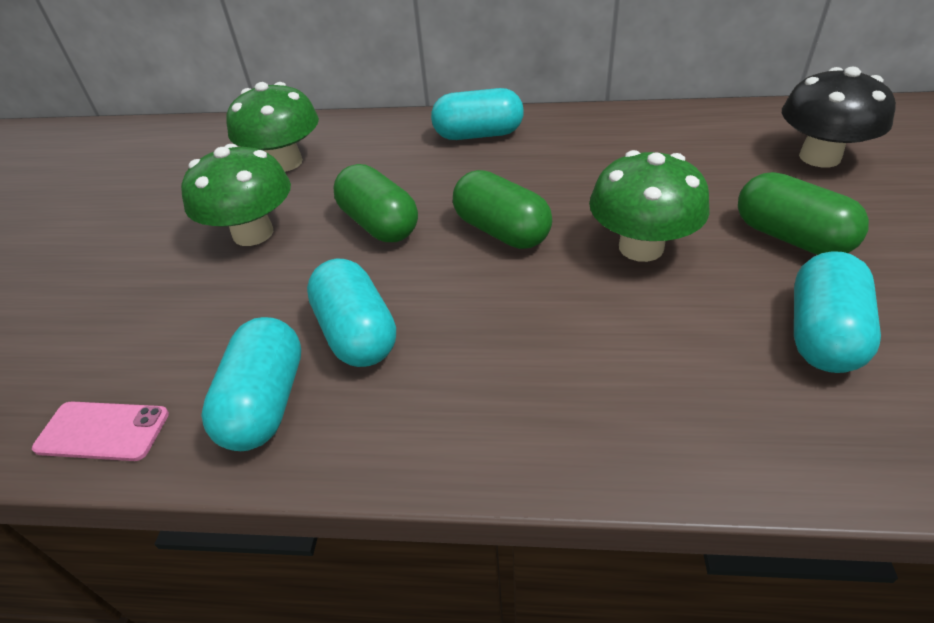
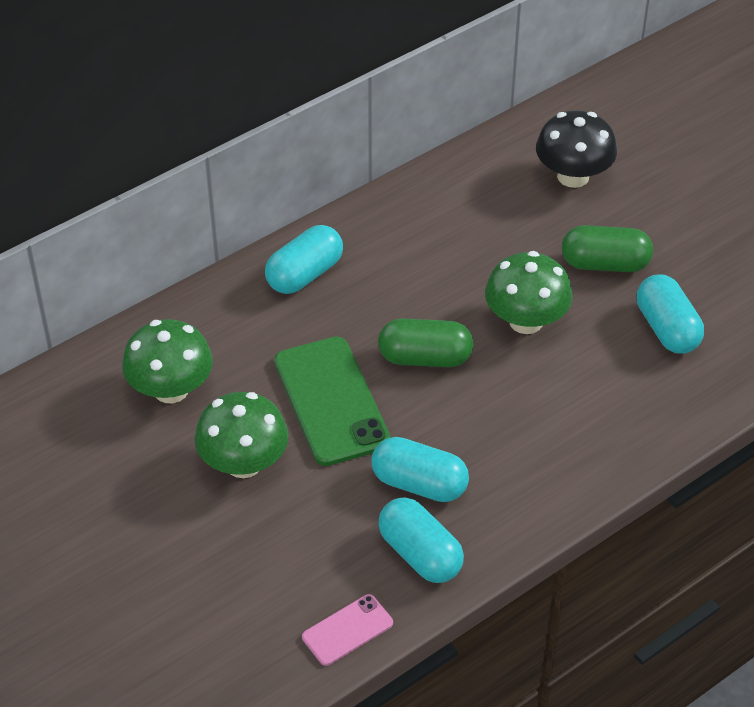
camera: 45 degrees left, 5 degrees up
(379, 224) = (331, 401): green capsule -> green phone

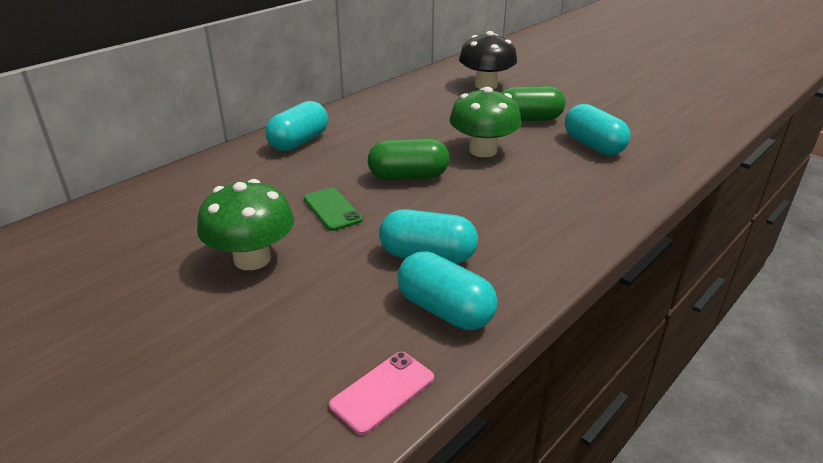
camera: 10 degrees left, 15 degrees down
(171, 389) = (182, 215): green mushroom -> none
(331, 401) = (332, 209): green phone -> green phone, size x0.52

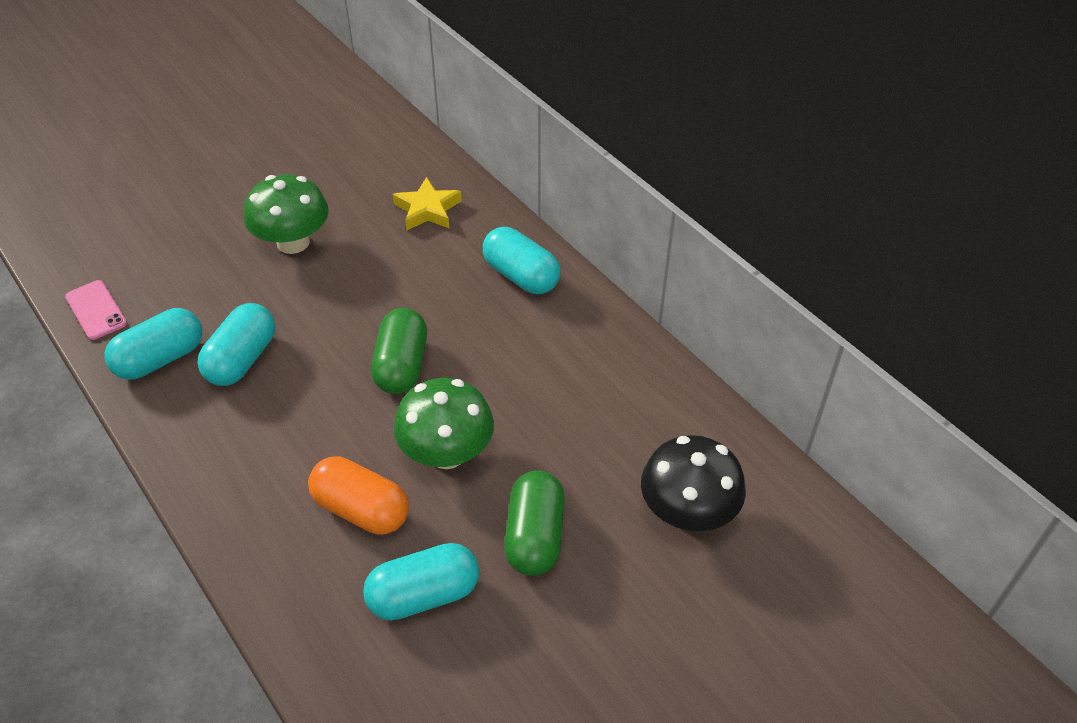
camera: 100 degrees right, 15 degrees up
(208, 190) = (427, 210): none -> yellow star
(332, 209) = (355, 297): green phone -> none
(548, 173) = (361, 509): none -> orange capsule

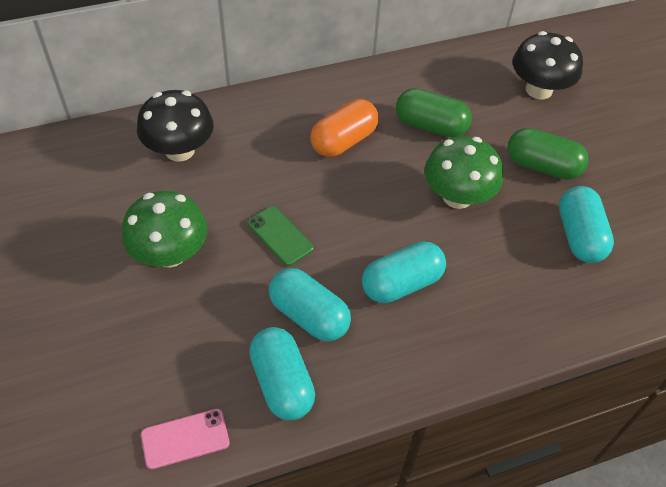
camera: 75 degrees left, 5 degrees up
(338, 312) = (280, 236): none -> green phone
(361, 509) = (497, 258): orange capsule -> orange capsule (343, 141)
(402, 366) = (359, 205): green capsule -> green capsule (430, 126)
(427, 210) = (180, 150): yellow star -> black mushroom
(521, 276) = (291, 112): turquoise capsule -> turquoise capsule (401, 284)

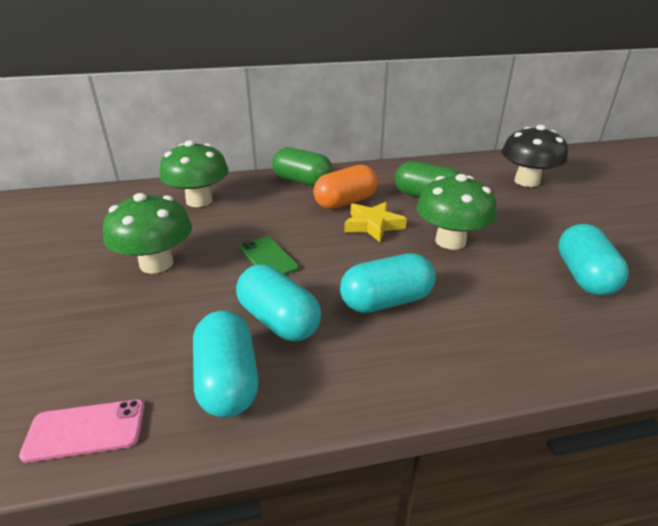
camera: 10 degrees right, 20 degrees down
(180, 150) = (199, 201): black mushroom -> green mushroom
(378, 178) = (373, 225): none -> yellow star
(542, 166) = (536, 226): green capsule -> green capsule (302, 181)

